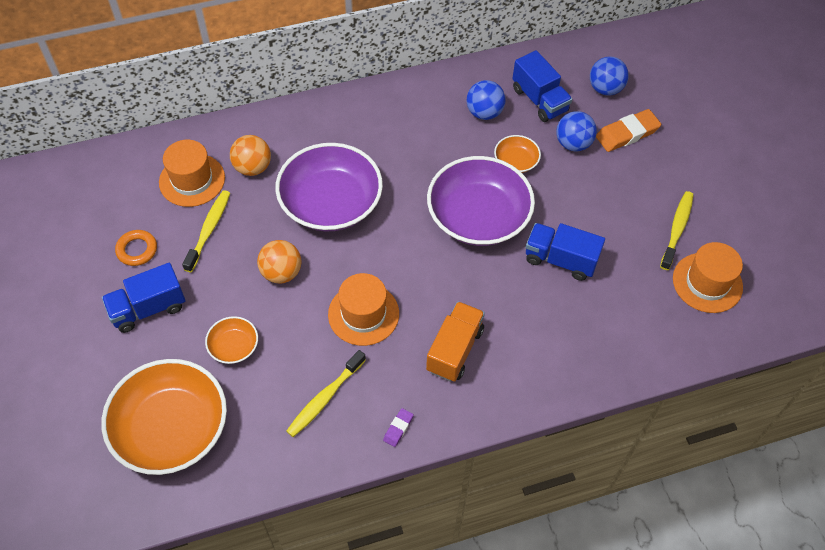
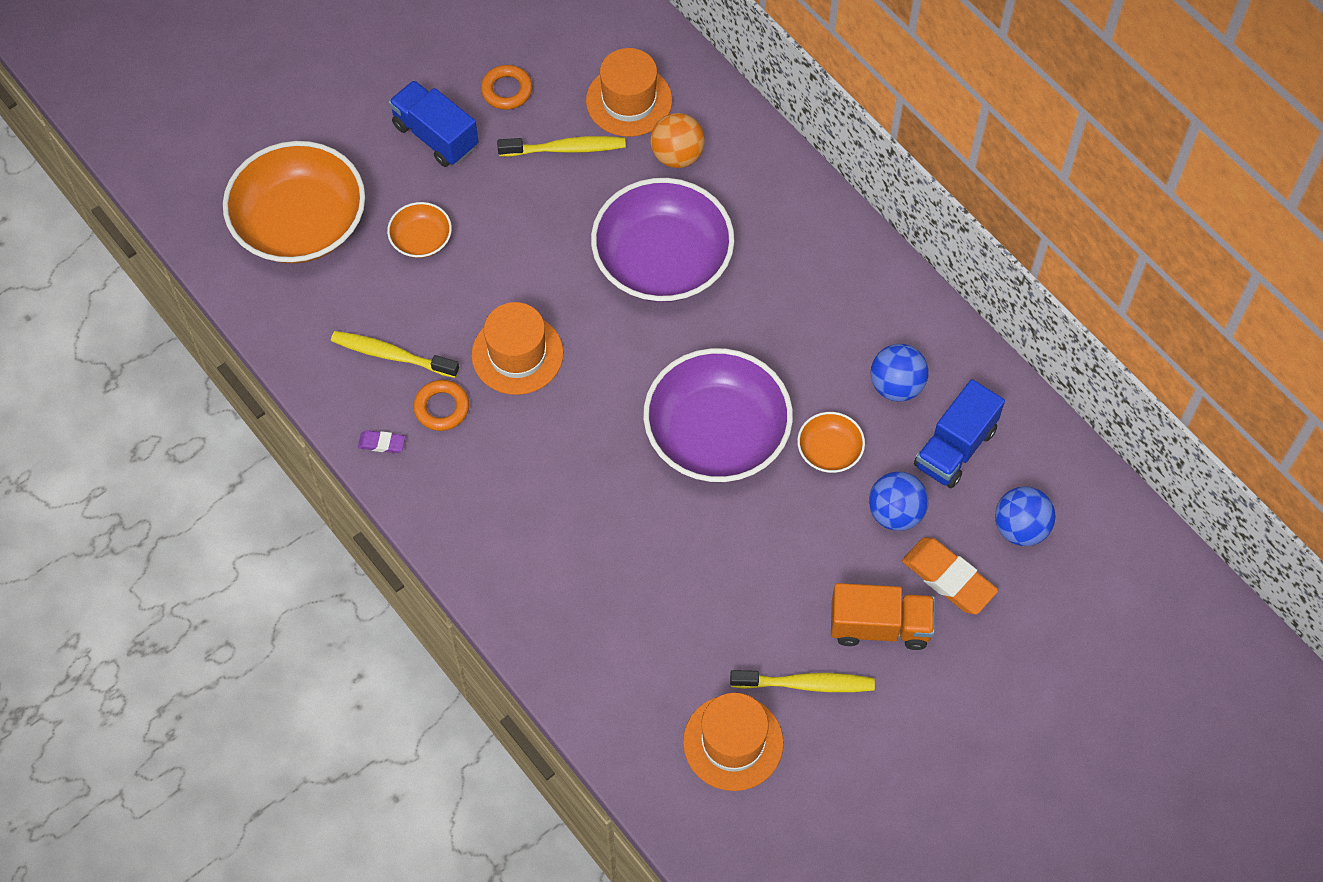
camera: 70 degrees right, 5 degrees up
(281, 273) = (538, 247): orange ball -> none
(386, 377) = (442, 408): none -> orange ring
(454, 350) = (508, 469): orange truck -> orange truck (879, 626)
(560, 260) = (691, 550): blue truck -> none

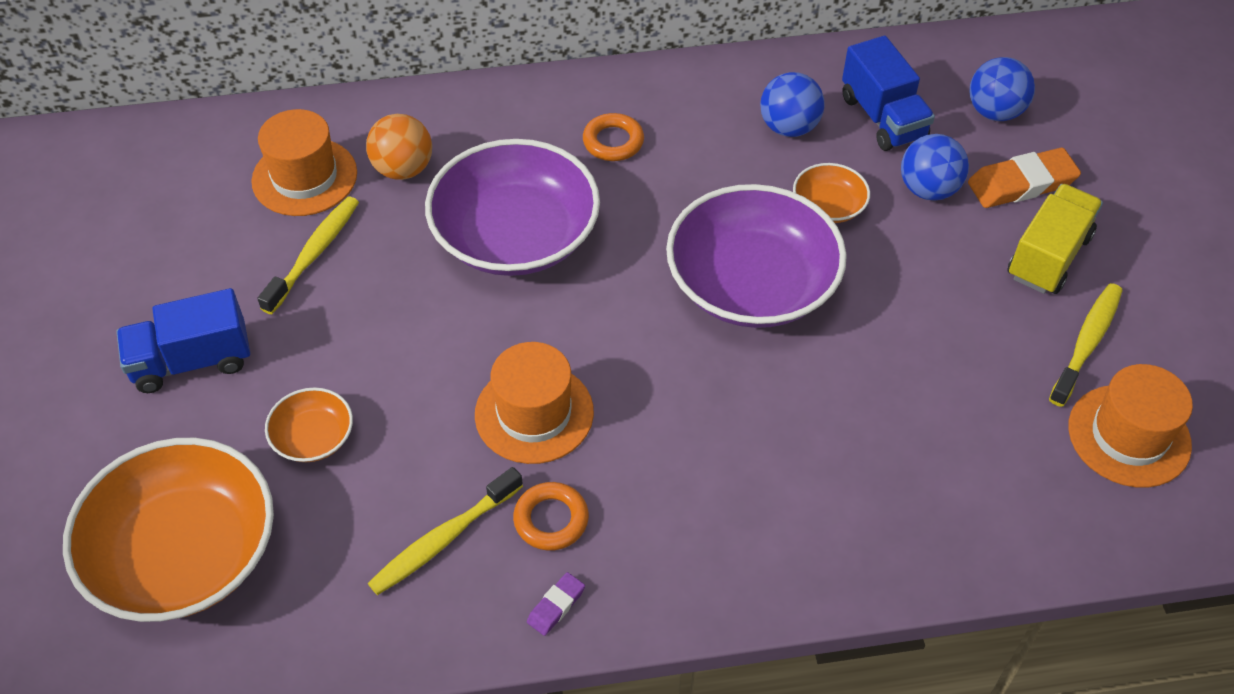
camera: 60 degrees left, 10 degrees down
(507, 90) = (195, 271): orange ring -> orange ring (613, 142)
(879, 626) = (1048, 256): orange truck -> yellow truck

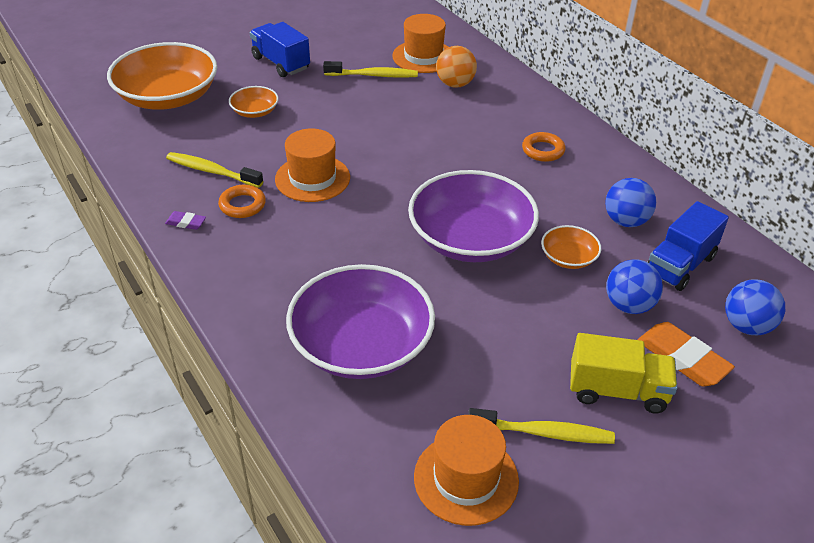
camera: 65 degrees right, 10 degrees down
(515, 235) = (437, 135): purple bowl -> purple bowl (361, 345)

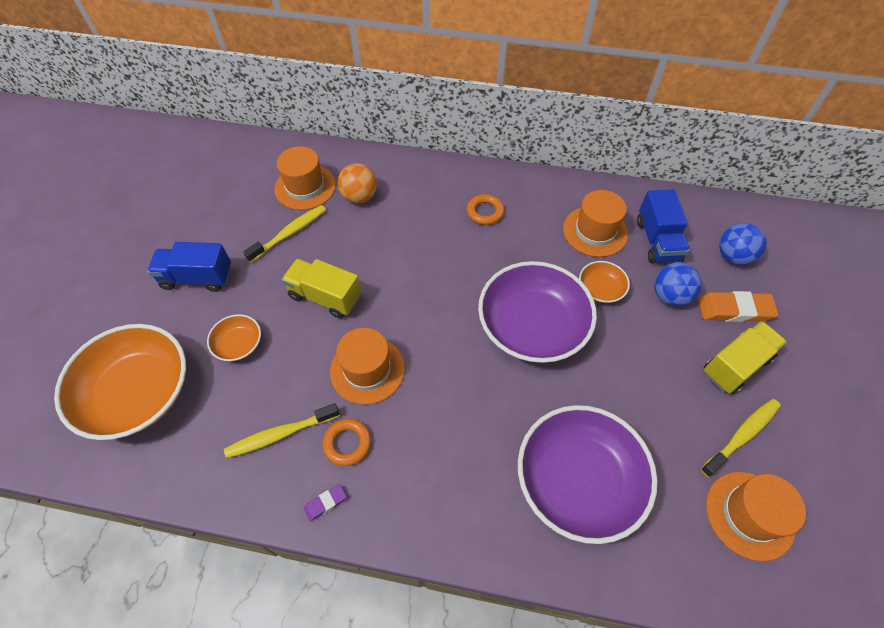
camera: 45 degrees left, 15 degrees up
(344, 123) = (325, 297): none -> yellow truck
(626, 221) = (595, 231): blue ball -> orange hat

